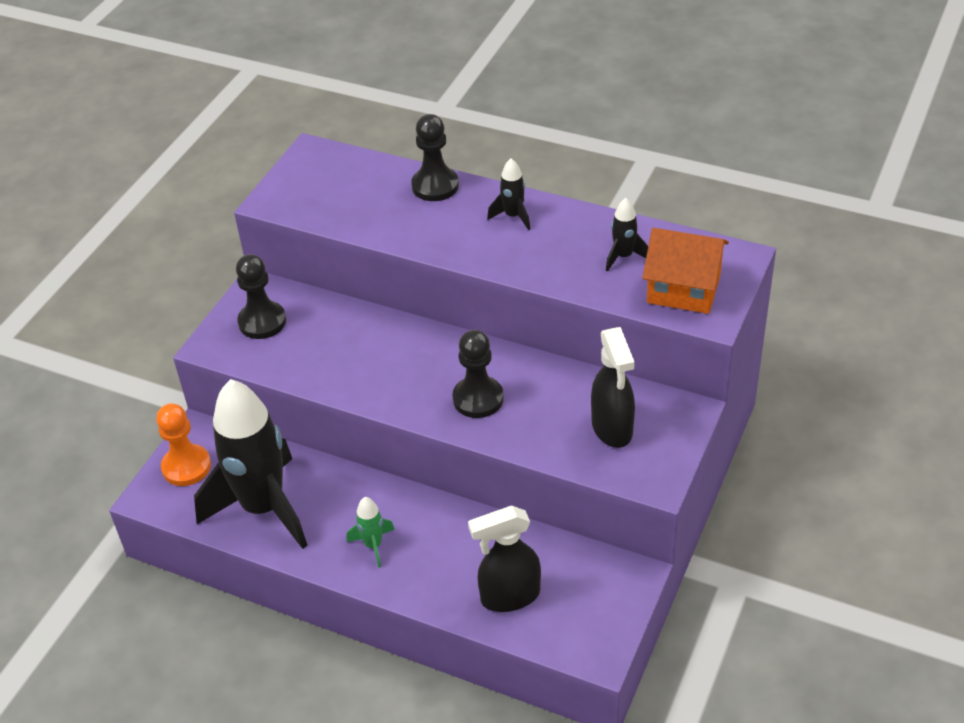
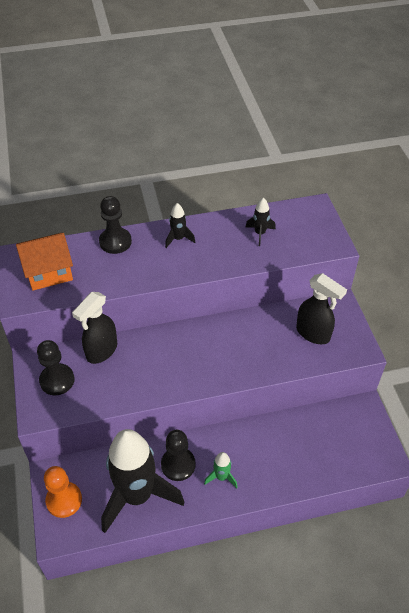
camera: 40 degrees left, 5 degrees up
(478, 399) = (230, 356): black pawn -> black pawn (178, 465)
(509, 596) = (318, 459): black spray bottle -> black spray bottle (101, 351)
(683, 289) = (307, 236): orange house -> orange house (48, 272)

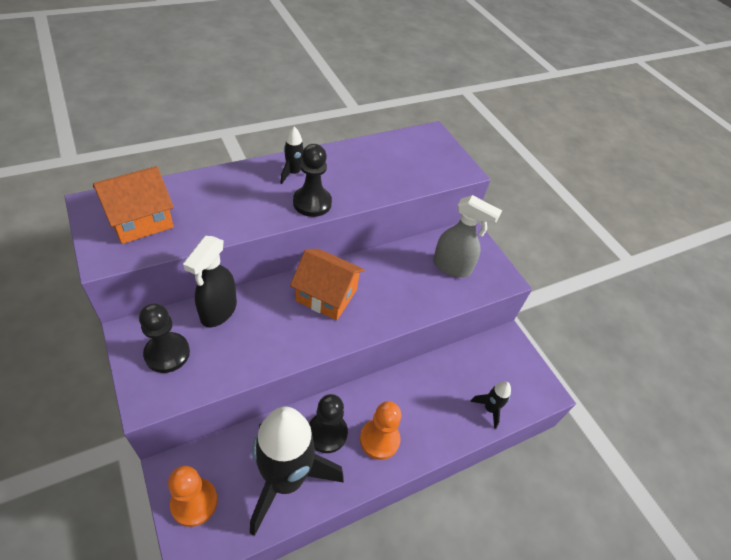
camera: 20 degrees left, 0 degrees up
(115, 242) = (219, 181): black pawn -> black pawn (312, 203)
(193, 347) = (326, 295): none -> orange house
(221, 477) = (379, 439): green rocket -> orange pawn
(260, 233) = (382, 163): black rocket -> black rocket (489, 409)
(313, 334) = (452, 267): black spray bottle -> grey spray bottle

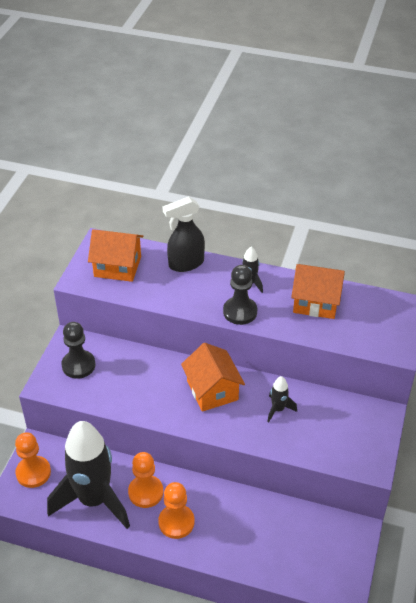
camera: 50 degrees right, 5 degrees down
(218, 311) = (131, 357): black spray bottle -> black spray bottle (185, 264)
(327, 433) = (145, 492): black pawn -> orange pawn
(366, 163) = (316, 302): none -> orange house
(452, 267) = (335, 429): grey spray bottle -> none
(489, 409) = (281, 565): black rocket -> black rocket (278, 409)

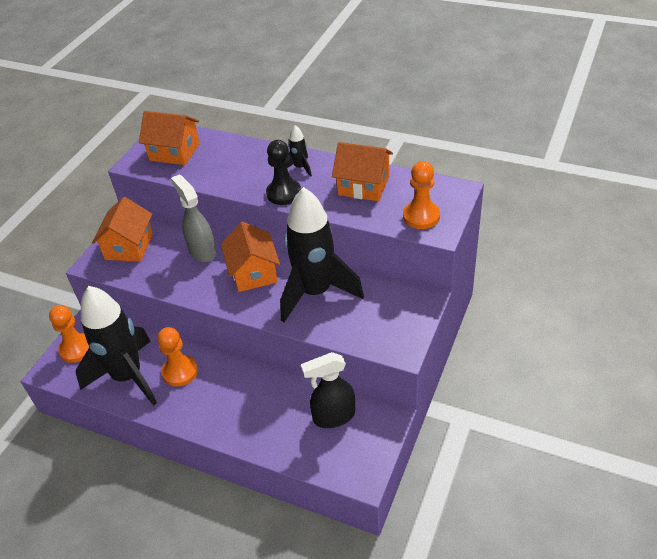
camera: 10 degrees right, 0 degrees up
(78, 365) = (129, 246): black pawn -> orange house
(155, 368) = (202, 251): none -> grey spray bottle
(176, 522) = (203, 401): orange pawn -> orange pawn (421, 216)
(185, 264) = (241, 150): black spray bottle -> black spray bottle (333, 417)
(278, 409) = (315, 292): black rocket -> black rocket, size x2.48

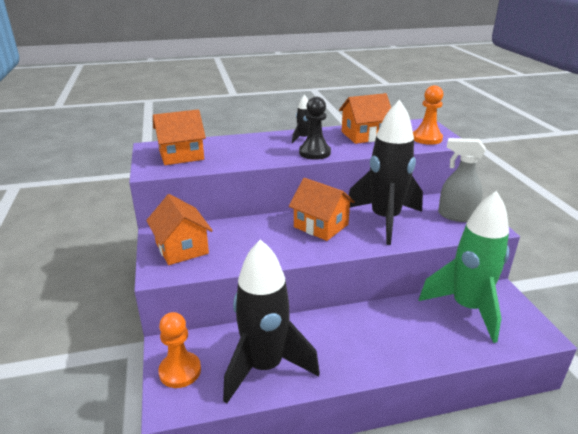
camera: 40 degrees left, 15 degrees down
(180, 372) = (309, 338): orange pawn -> none
(202, 251) = (257, 228): grey spray bottle -> grey spray bottle (456, 216)
(333, 417) = (467, 308): black spray bottle -> green rocket

